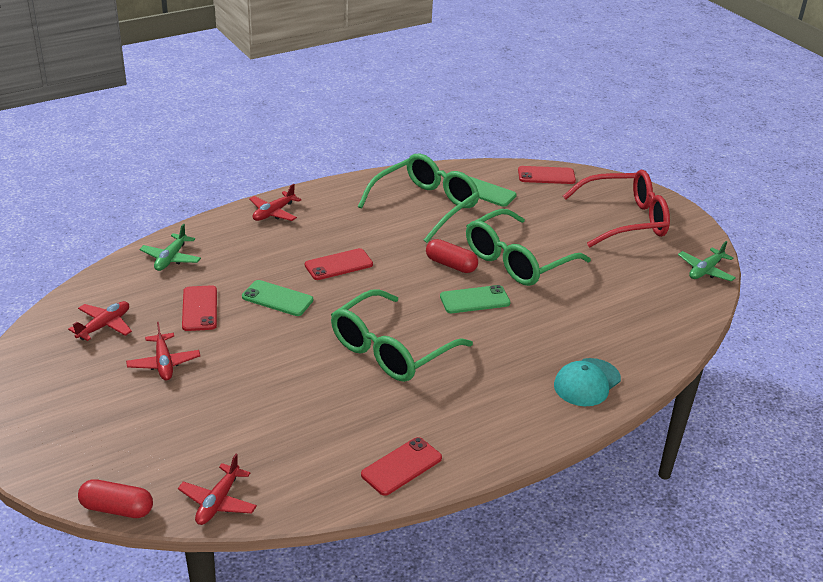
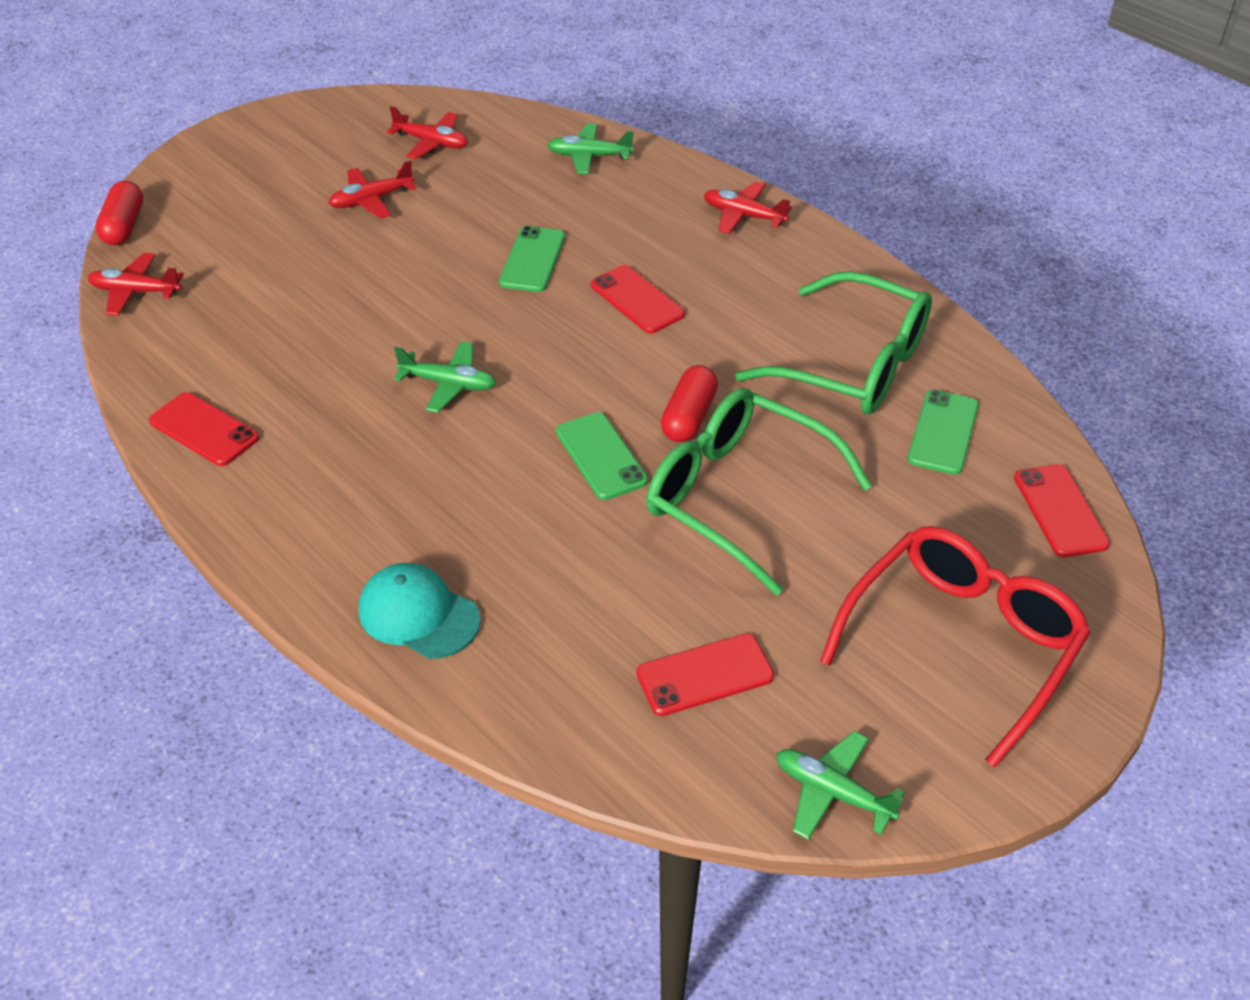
camera: 80 degrees right, 10 degrees up
(200, 308) = (488, 202): red phone -> red phone (705, 675)
(391, 349) = (448, 384): green glasses -> green plane
(624, 220) = (960, 644): red glasses -> red glasses turned 120 degrees counterclockwise

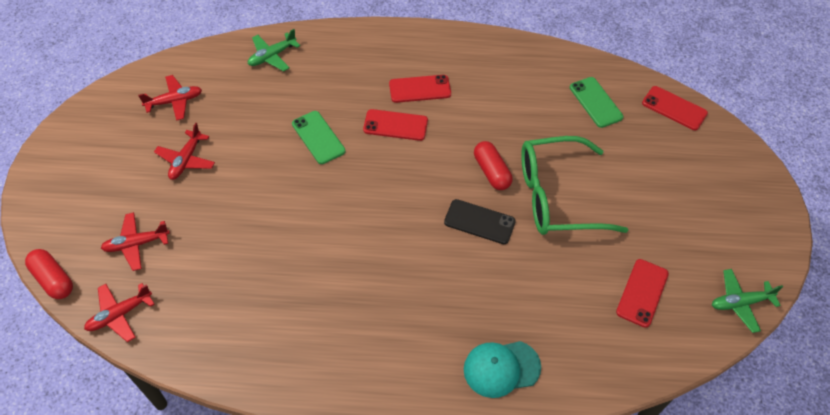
camera: 45 degrees left, 10 degrees up
(204, 429) = (273, 363): red phone -> red phone (420, 89)
(448, 384) = (364, 238): green plane -> none
(601, 456) = (479, 222): green phone -> black phone
(743, 215) = (388, 43): red plane -> red plane (136, 244)
(852, 364) = (525, 93): green glasses -> none
(960, 644) = (708, 198): red glasses -> none

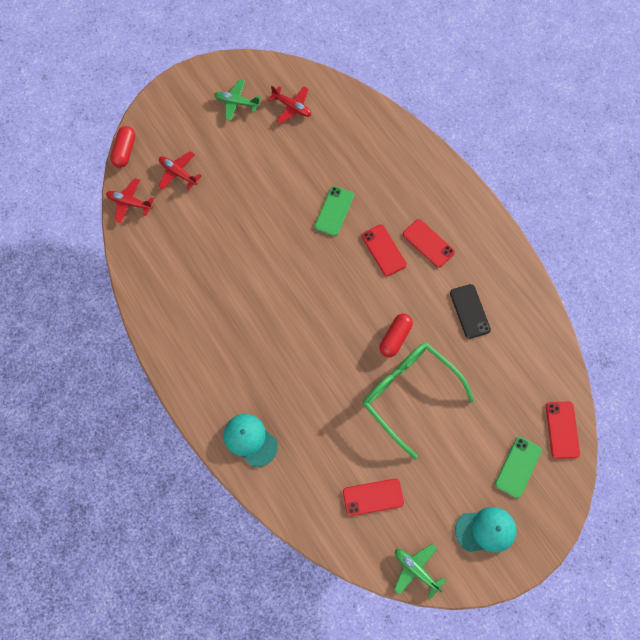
camera: 55 degrees right, 15 degrees up
(186, 160) = (255, 150): red plane -> none
(272, 56) = (376, 132): green plane -> green plane (236, 103)
(479, 222) = (348, 357): black phone -> black phone (469, 311)
(595, 102) = (518, 369): green phone -> green phone (518, 467)
(734, 221) = (486, 530): none -> turquoise cap

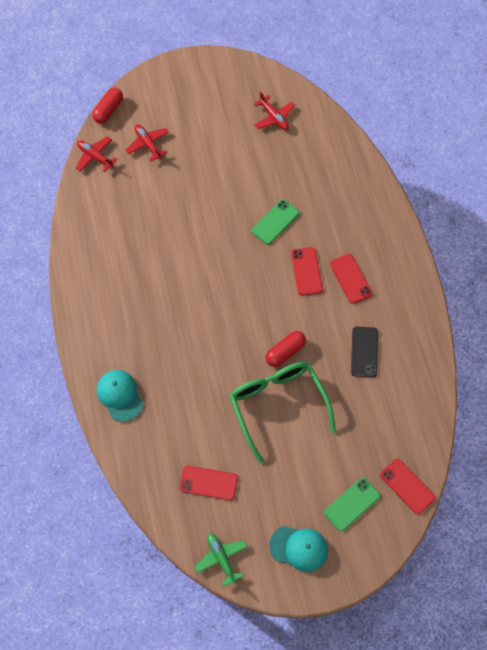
camera: 20 degrees right, 5 degrees down
(236, 103) = (225, 98): green plane -> none
(562, 430) = (407, 486): red phone -> red phone turned 60 degrees counterclockwise

